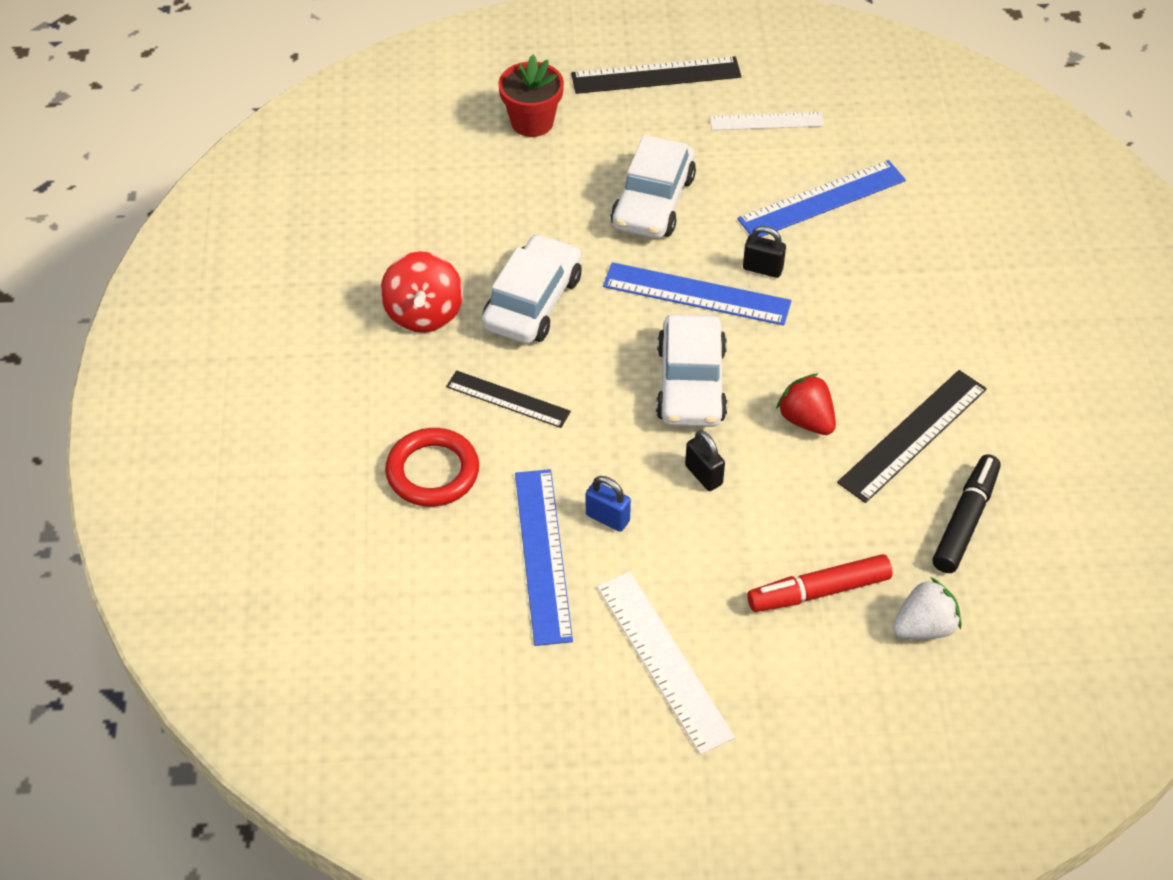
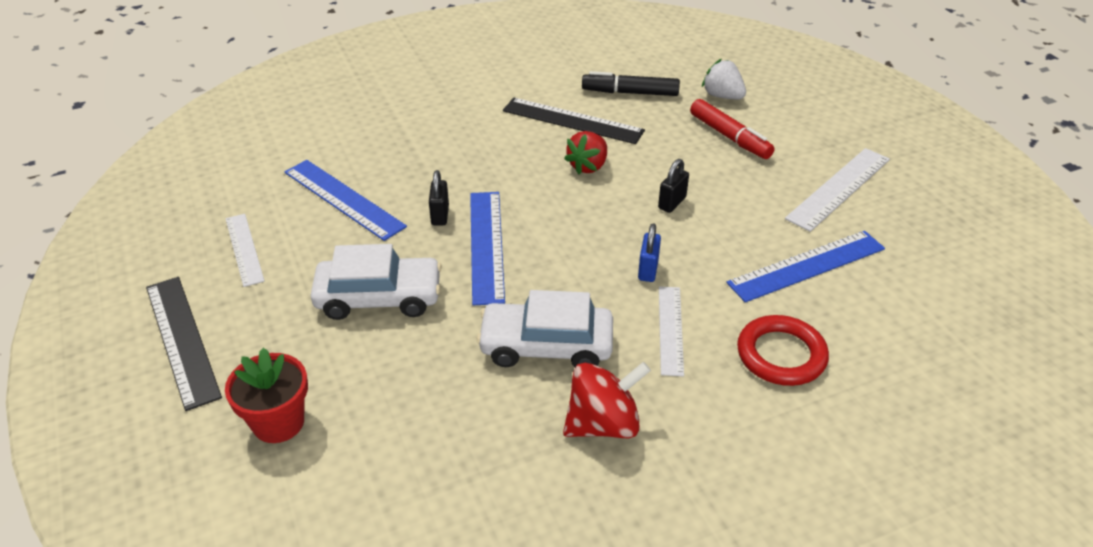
camera: 110 degrees left, 10 degrees down
(508, 399) = (670, 329): black ruler -> white ruler
(607, 518) = (747, 241): blue padlock -> blue padlock (648, 270)
(691, 384) = (587, 228): white car -> none

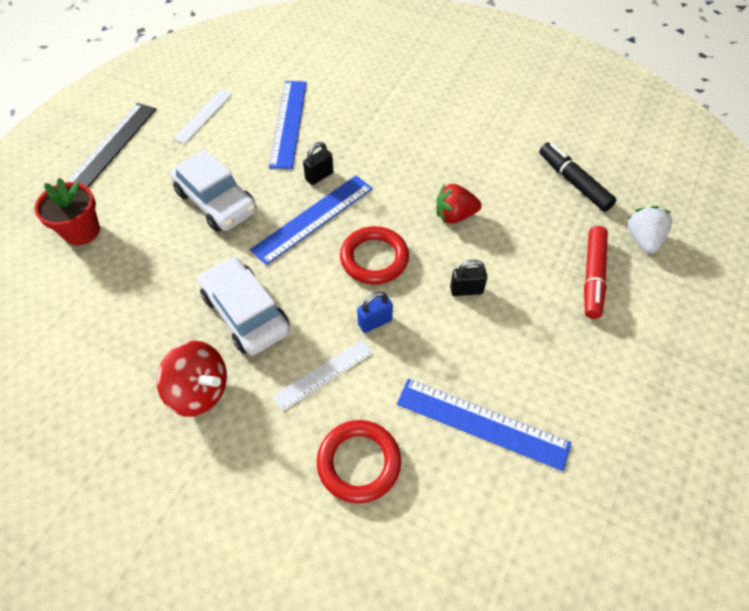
camera: 50 degrees right, 15 degrees up
(572, 121) = (497, 173): black ruler -> none
(579, 234) = (374, 258): none -> red ring
(838, 188) = (611, 391): white ruler -> none

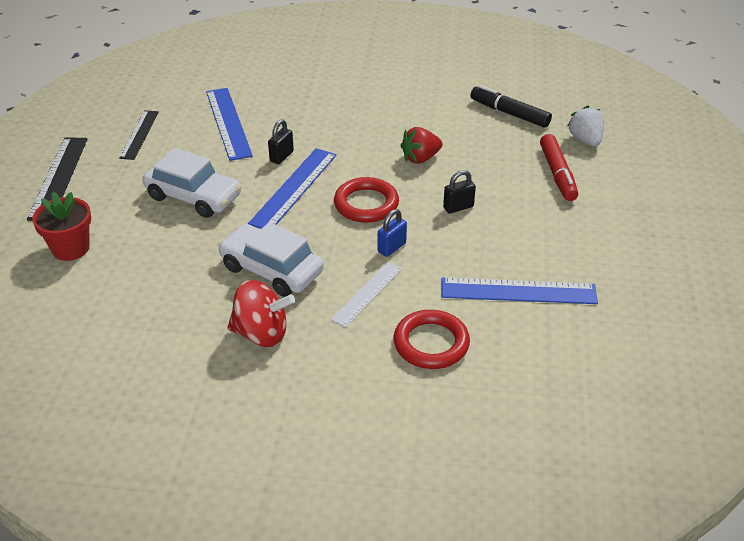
camera: 20 degrees left, 15 degrees down
(203, 116) = (139, 134): white ruler -> black ruler

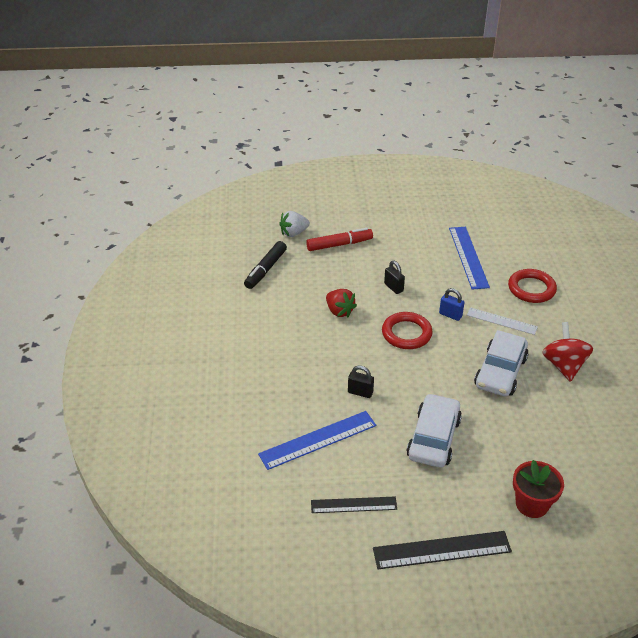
camera: 100 degrees left, 0 degrees up
(294, 188) = (401, 377): blue ruler -> none

